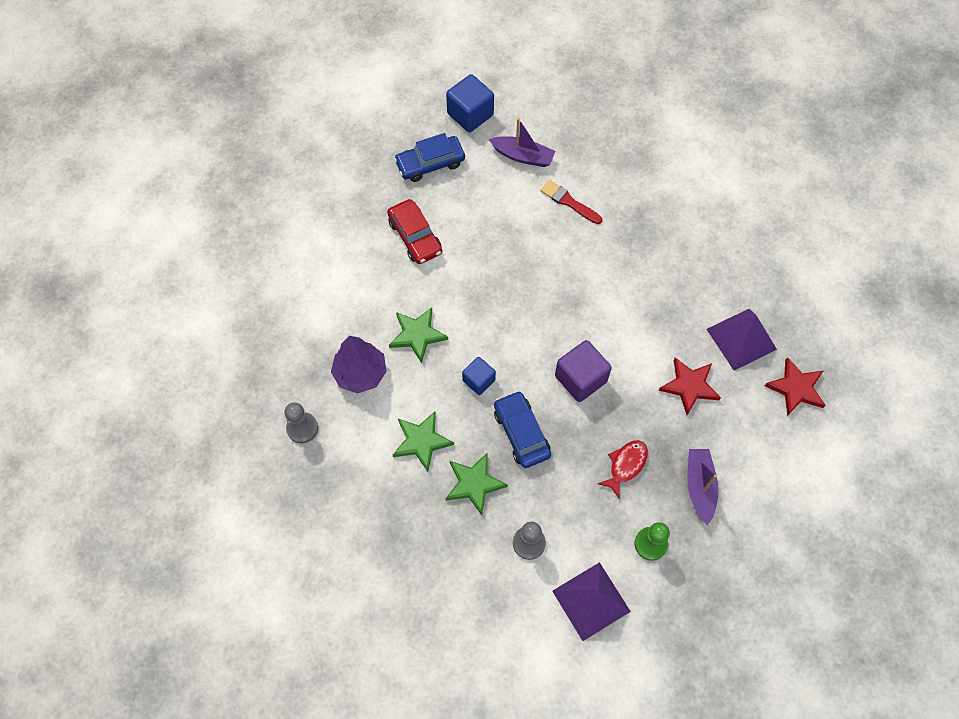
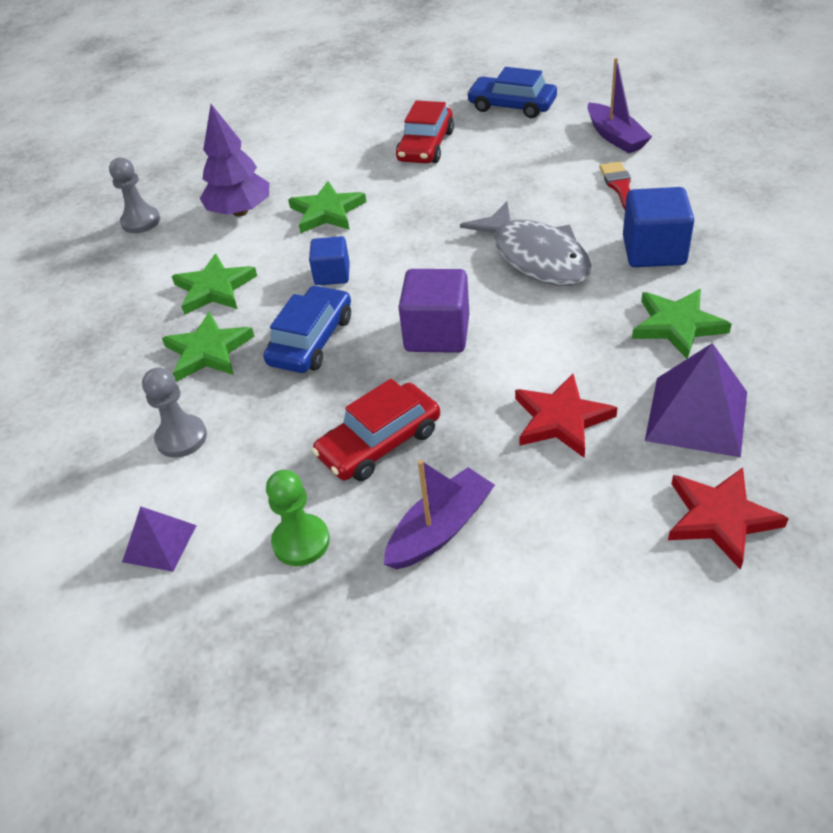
camera: 50 degrees right, 20 degrees down
(470, 114) = (599, 90): blue cube -> blue cube (654, 251)
(574, 287) = (535, 257): none -> grey fish
(591, 601) = (159, 543): purple pyramid -> purple pyramid, size x0.59
(625, 465) = (379, 443): red fish -> red car
(685, 287) = (677, 325): none -> green star

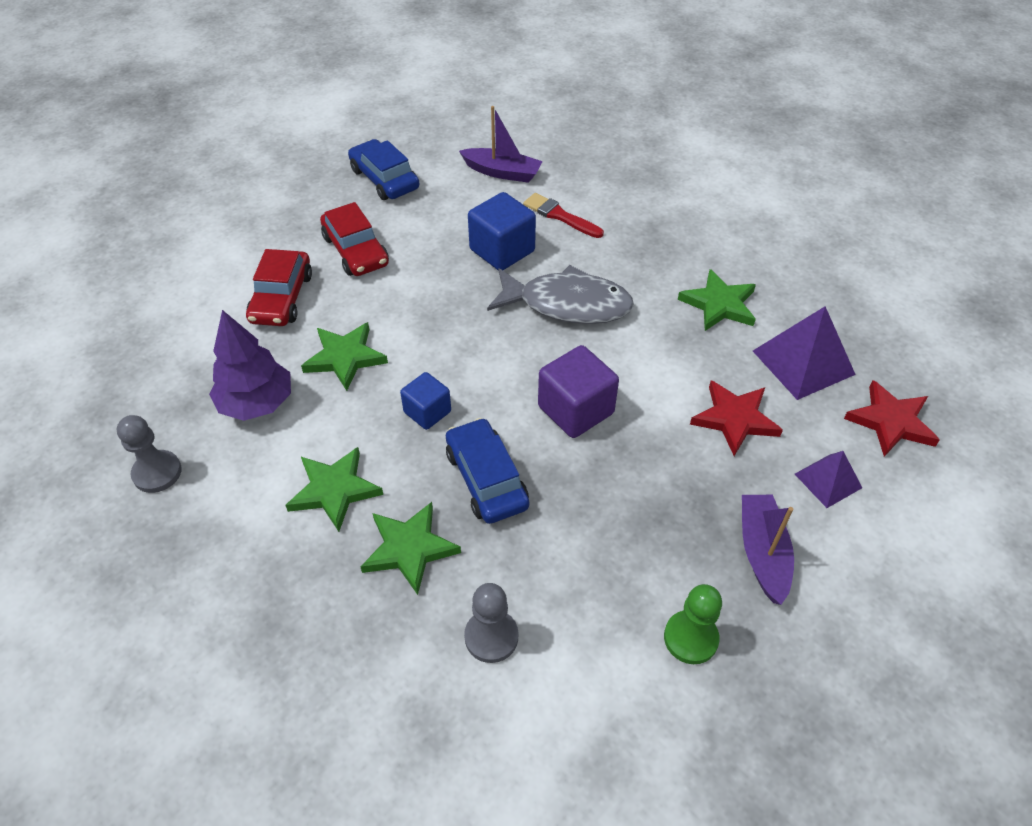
camera: 50 degrees left, 5 degrees up
(159, 543) = (593, 731): purple pyramid -> purple pyramid (828, 480)
(379, 443) = (645, 523): red car -> red car (282, 298)
(512, 106) = (384, 179): blue car -> blue car turned 75 degrees clockwise
(654, 251) = (639, 255): blue cube -> blue cube (502, 250)

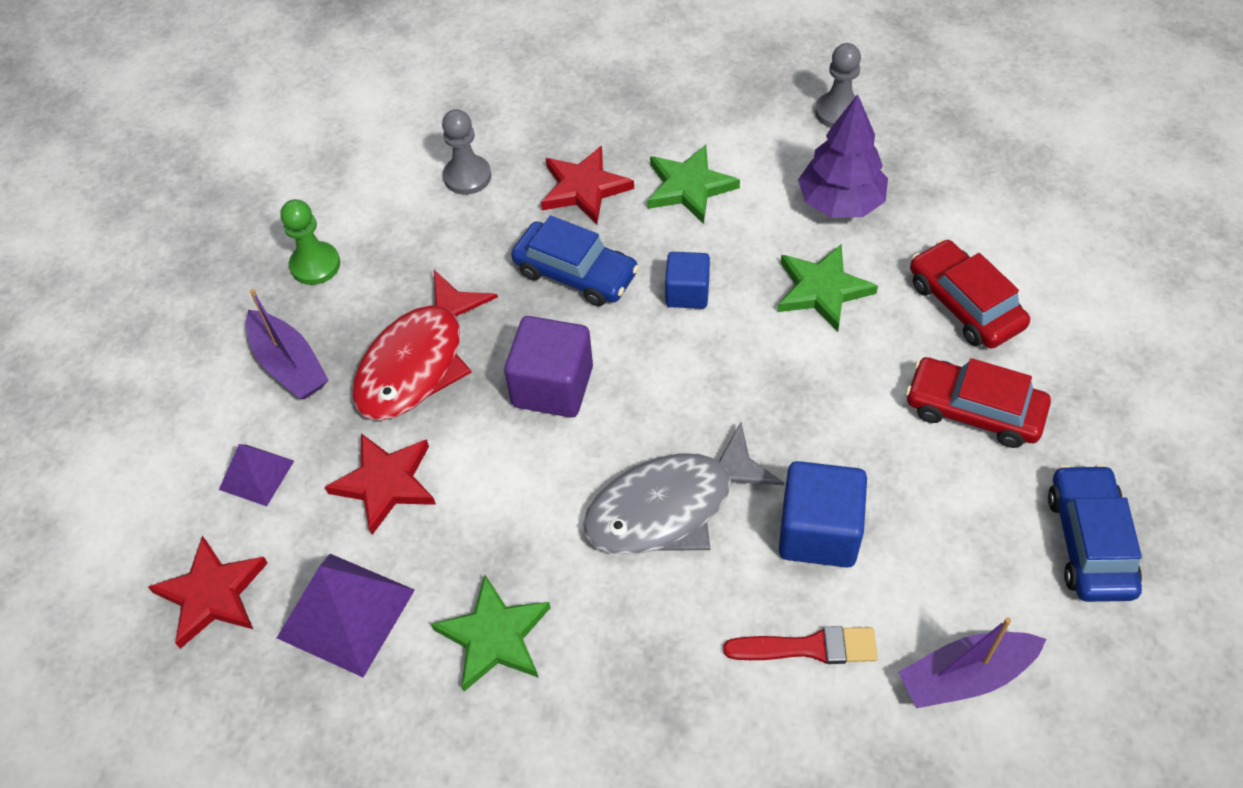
camera: 145 degrees right, 5 degrees up
(384, 179) = (1089, 542): blue car -> blue car turned 105 degrees counterclockwise
(409, 549) = (584, 188): green star -> red star
(657, 488) = (418, 362): none -> red fish

